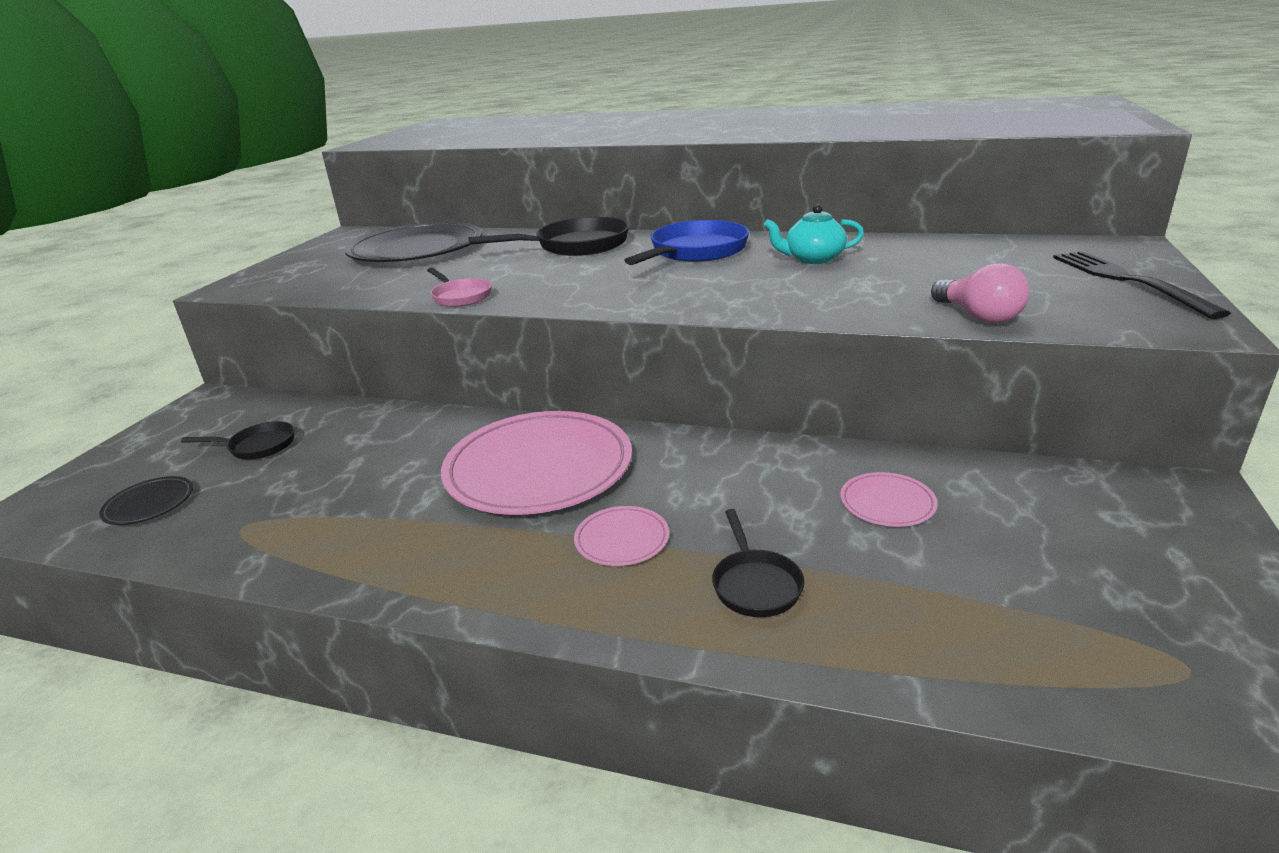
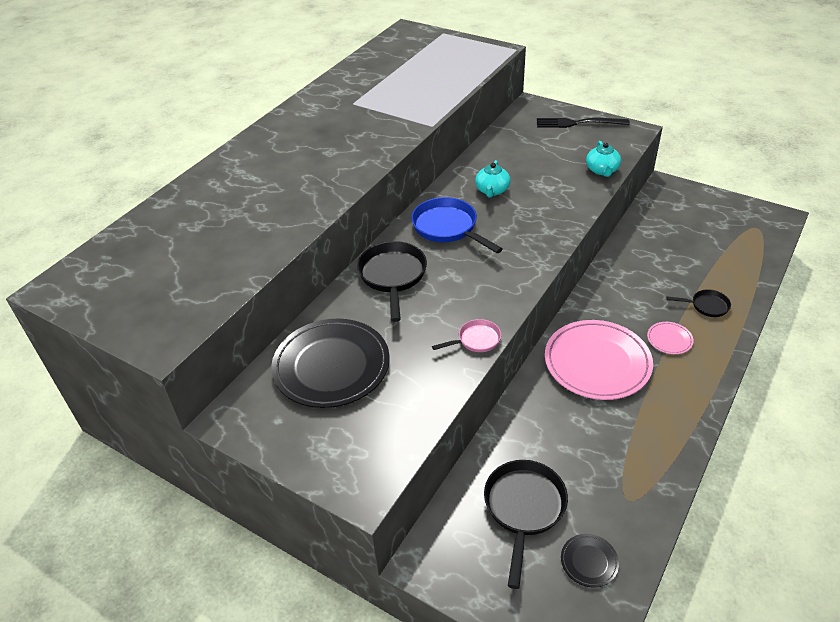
camera: 75 degrees left, 15 degrees up
(258, 446) = (524, 508): black pan -> black pan, size x1.81
(887, 503) = (657, 256): pink plate -> none
(978, 316) = (602, 170): pink light bulb -> turquoise teapot

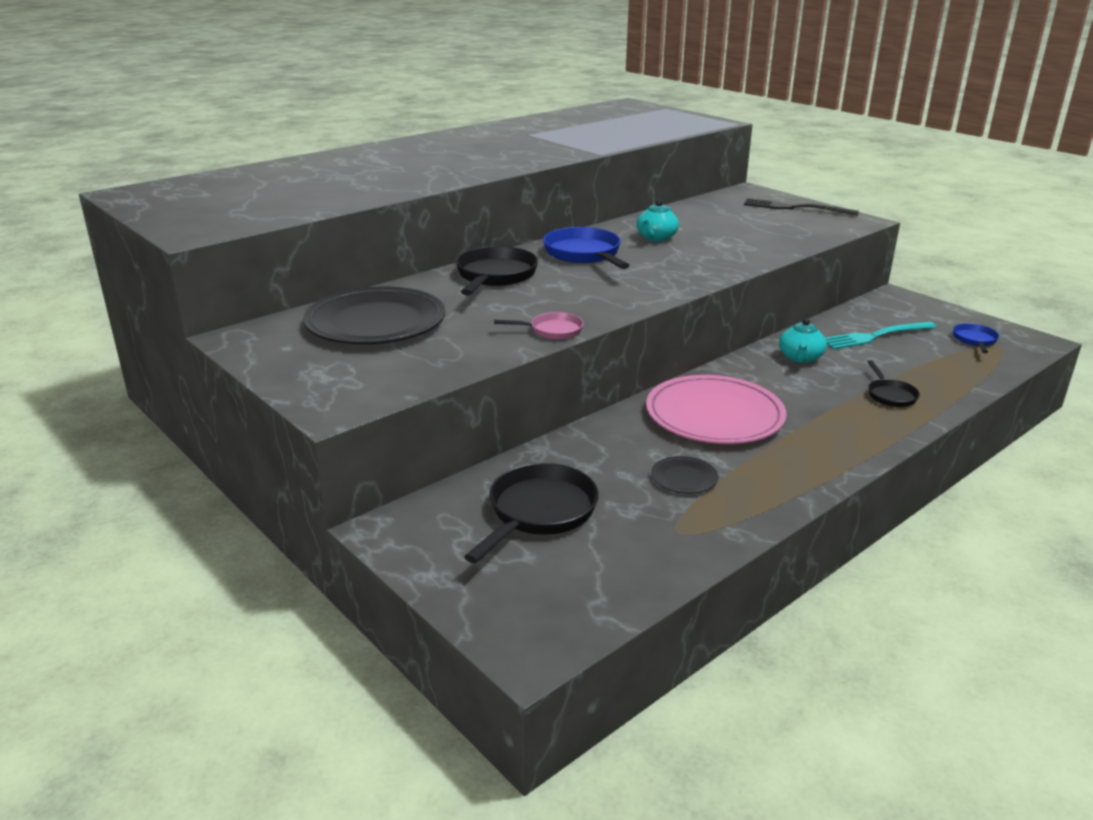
camera: 15 degrees right, 15 degrees down
(589, 561) = (589, 573): black plate -> black plate (684, 478)
(602, 170) = (799, 241): turquoise teapot -> turquoise teapot (800, 358)
(669, 339) = (821, 413): pink plate -> none
(670, 239) = (874, 336): none -> turquoise fork
(707, 306) = (890, 395): black pan -> black pan turned 60 degrees clockwise
(739, 226) = (974, 340): none -> blue pan

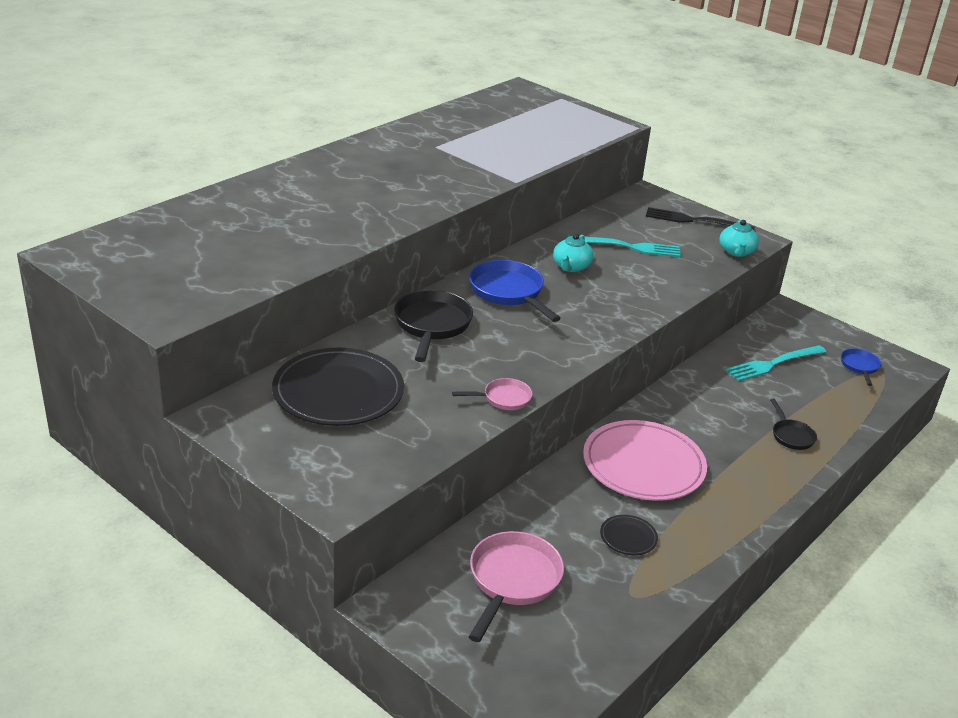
camera: 10 degrees left, 5 degrees up
(539, 512) = (512, 581): black pan -> pink pan
(721, 225) = (629, 247): none -> turquoise fork
(800, 358) = (710, 393): turquoise teapot -> turquoise teapot (736, 252)

